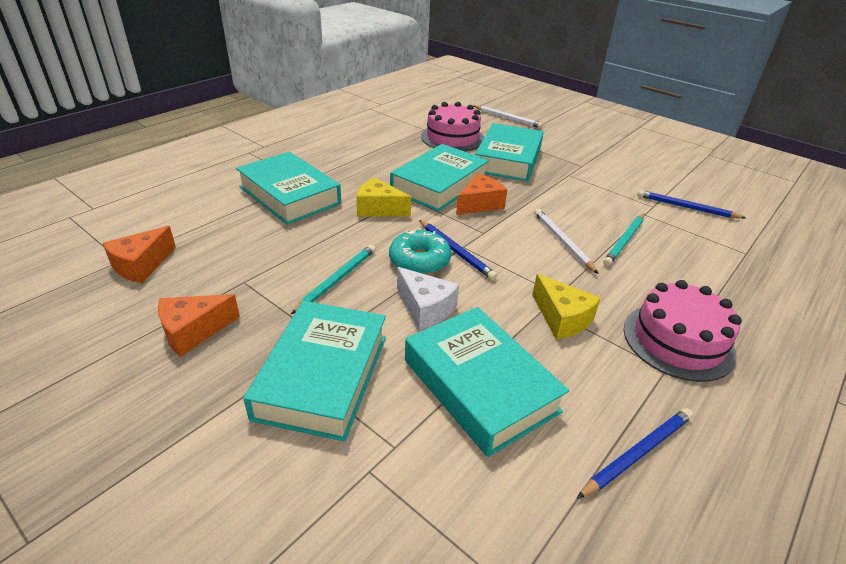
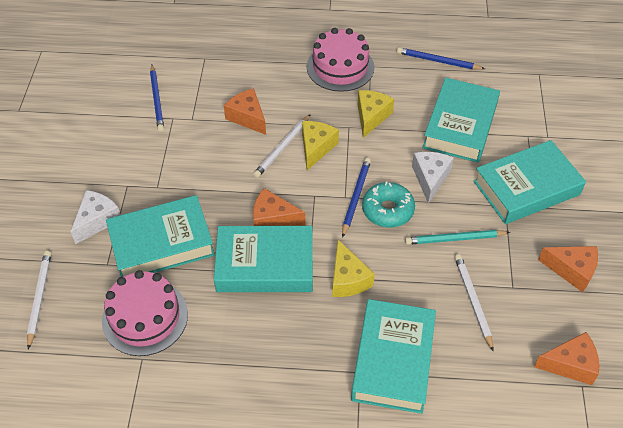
camera: 125 degrees left, 15 degrees up
(269, 252) = (472, 301): none -> white pencil
(544, 259) = (316, 148): none -> yellow cheese
(555, 147) = (97, 221): none -> white cheese
(625, 241) = (247, 117): turquoise pencil -> orange cheese

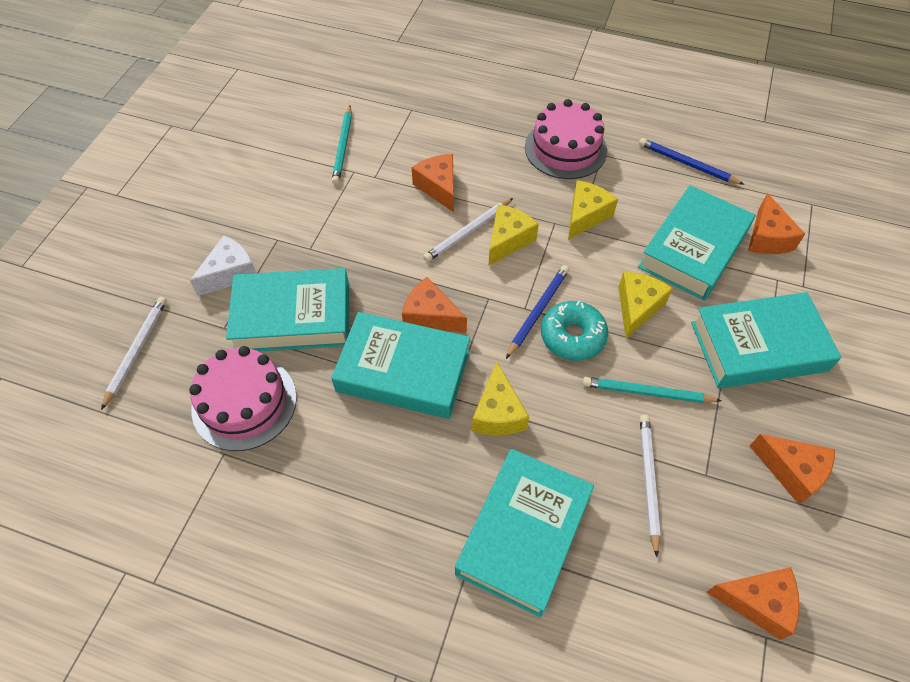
camera: 15 degrees right, 5 degrees up
(157, 99) = (343, 147): blue pencil -> turquoise pencil
(430, 178) = (637, 308): white cheese -> yellow cheese
(512, 106) = (767, 238): none -> orange cheese

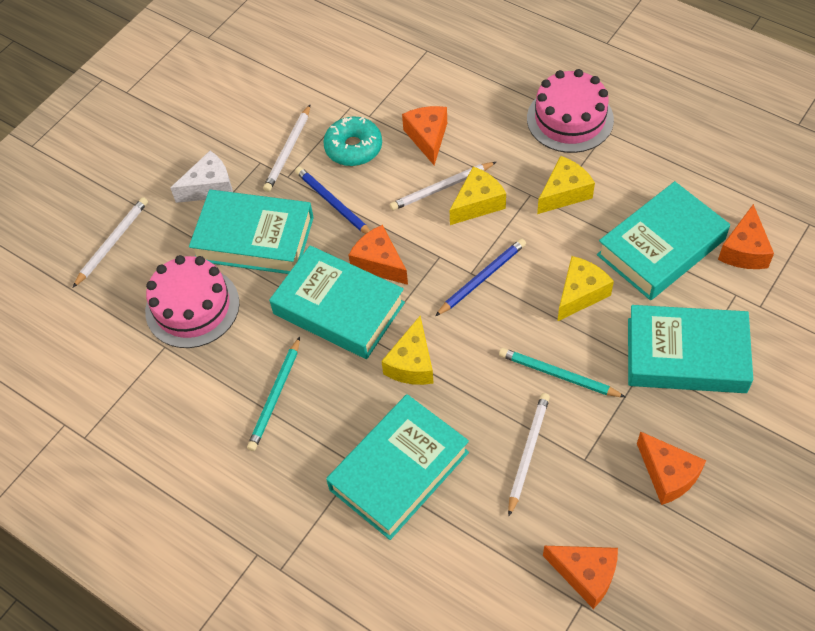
camera: 20 degrees right, 0 degrees up
(304, 223) = (288, 150): none -> white pencil
(343, 147) = (348, 79): turquoise pencil -> turquoise pencil (276, 396)
(572, 336) = (507, 308): turquoise donut -> turquoise donut (353, 148)
(687, 164) = (692, 157): blue pencil -> blue pencil (333, 204)

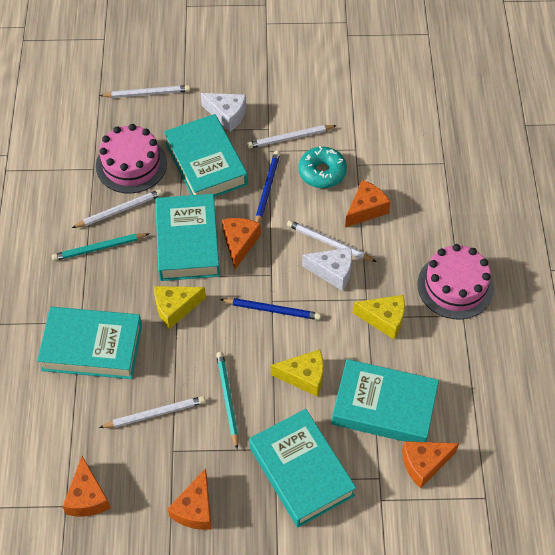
camera: 50 degrees right, 0 degrees up
(242, 350) = (119, 210): none -> white pencil
(477, 204) = (332, 272): yellow cheese -> white cheese

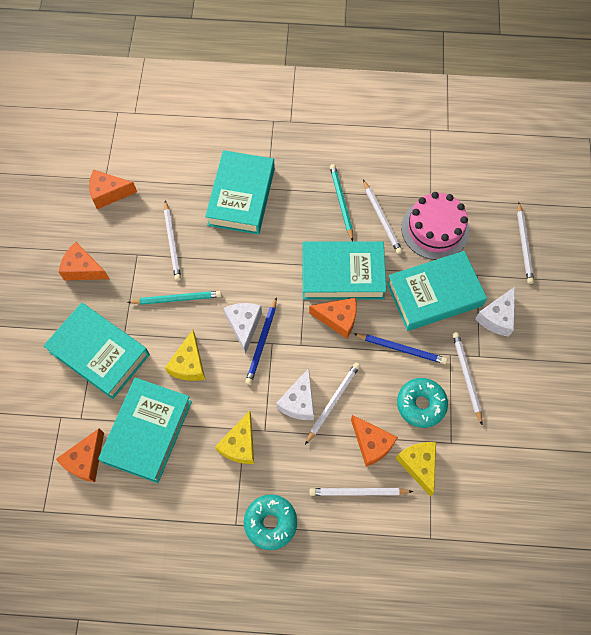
camera: 95 degrees right, 10 degrees up
(175, 308) = (272, 261): yellow cheese -> yellow cheese (418, 465)
(254, 328) = (244, 325): none -> white cheese
(301, 471) = (99, 353): turquoise book -> turquoise book turned 60 degrees clockwise
(414, 218) = (358, 492): none -> white pencil
(424, 464) = (86, 460): orange cheese -> orange cheese turned 135 degrees counterclockwise
(455, 286) = (270, 523): pink cake -> turquoise donut

